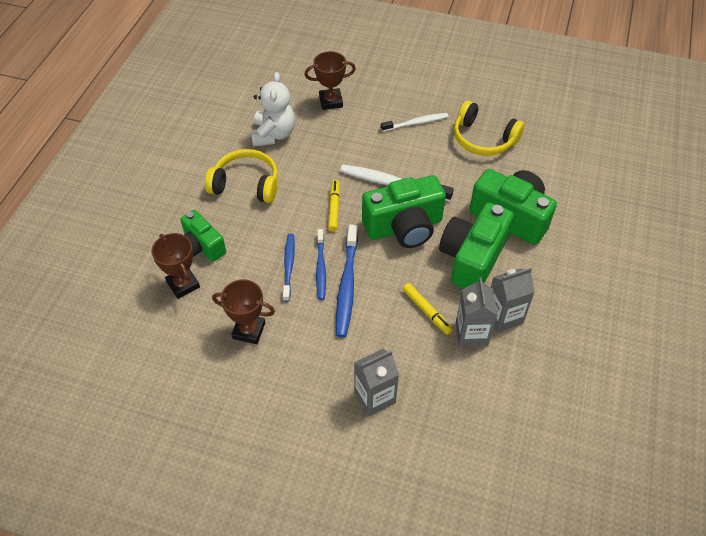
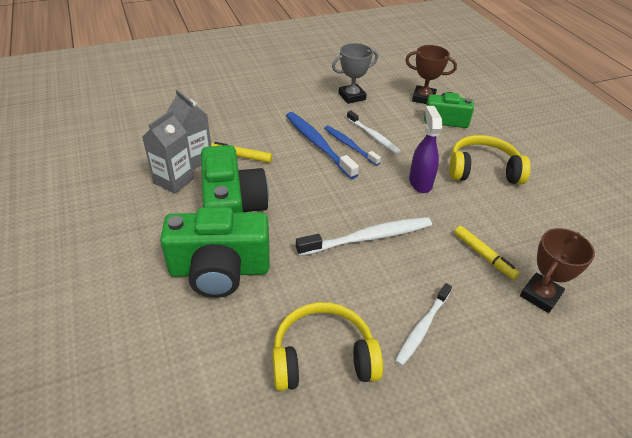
camera: 140 degrees right, 10 degrees down
(246, 184) = (482, 170): yellow headphones -> yellow headphones turned 150 degrees counterclockwise
(249, 330) = (352, 96): brown trophy -> grey trophy
(273, 134) = (530, 223): white teddy bear -> none
(289, 266) = (373, 136): blue toothbrush -> white toothbrush
(306, 201) = (420, 182): none -> purple spray bottle
(334, 208) = (392, 189): yellow marker -> yellow marker (484, 256)
(374, 397) = (237, 102): grey carton -> none
(404, 227) = (317, 205): green camera -> none

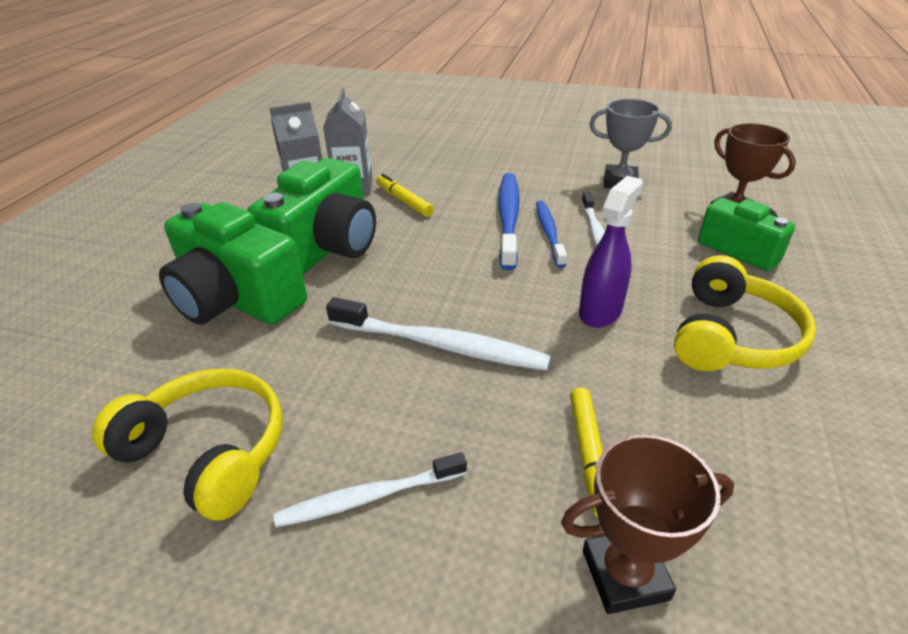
camera: 40 degrees right, 5 degrees down
(482, 170) = (731, 336): yellow headphones -> yellow headphones turned 75 degrees clockwise

